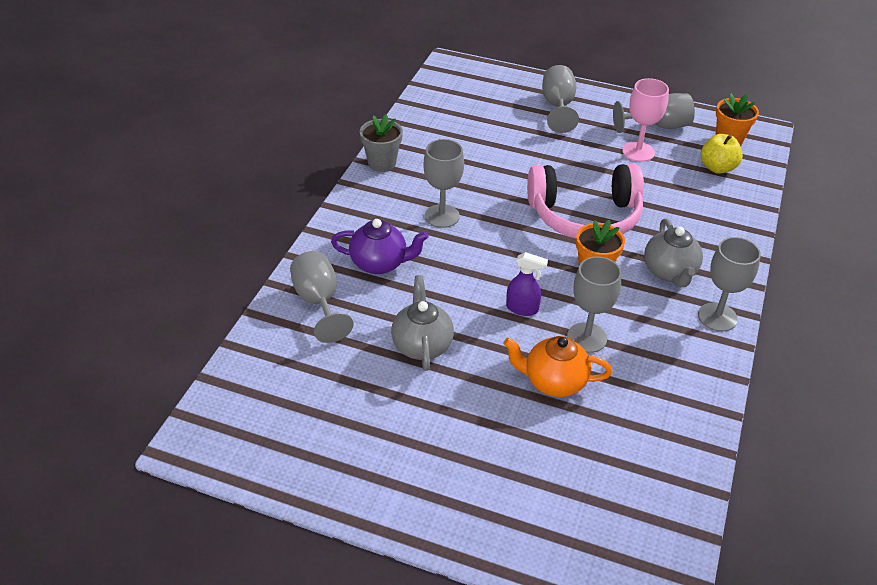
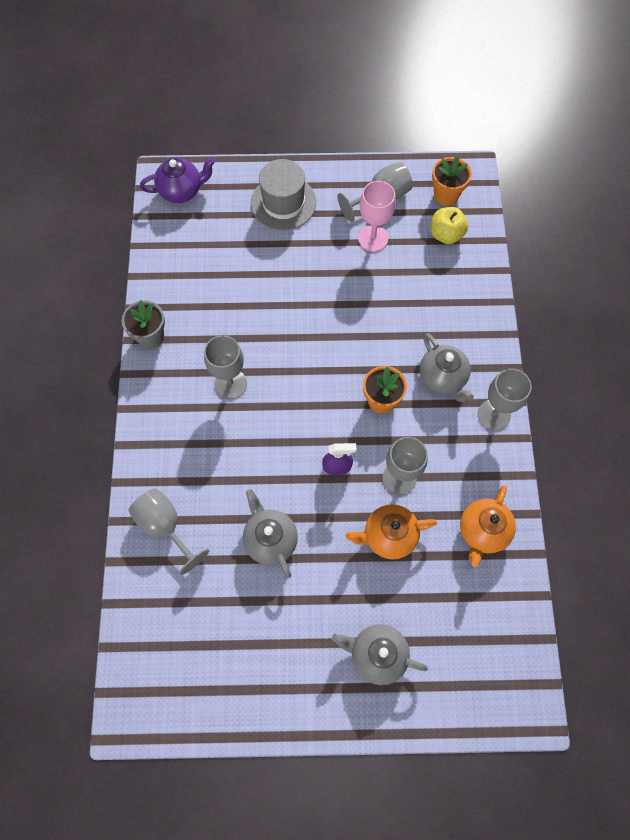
camera: 20 degrees left, 25 degrees up
(380, 263) = (199, 461): purple teapot -> purple teapot (181, 191)
(493, 481) = (377, 654): none -> grey teapot
(558, 107) = (283, 203): grey goblet -> grey hat
(585, 216) = (353, 338): pink headphones -> none
(665, 411) = (482, 531): none -> orange teapot

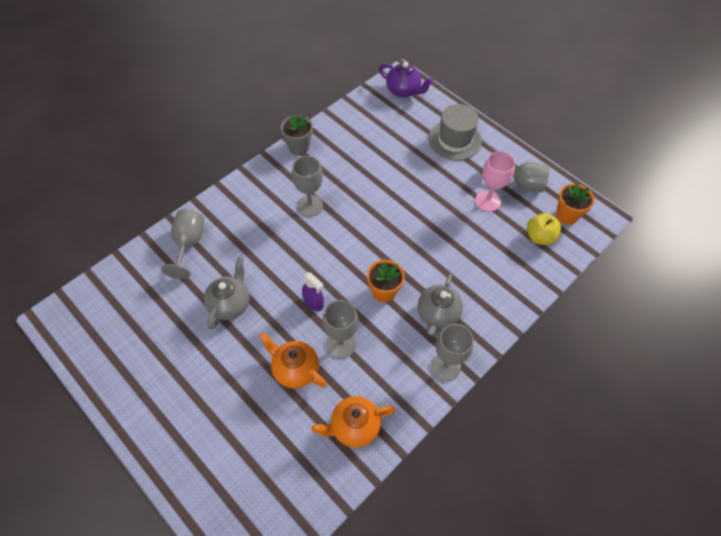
camera: 45 degrees right, 10 degrees down
(377, 654) = (206, 427): grey teapot -> none

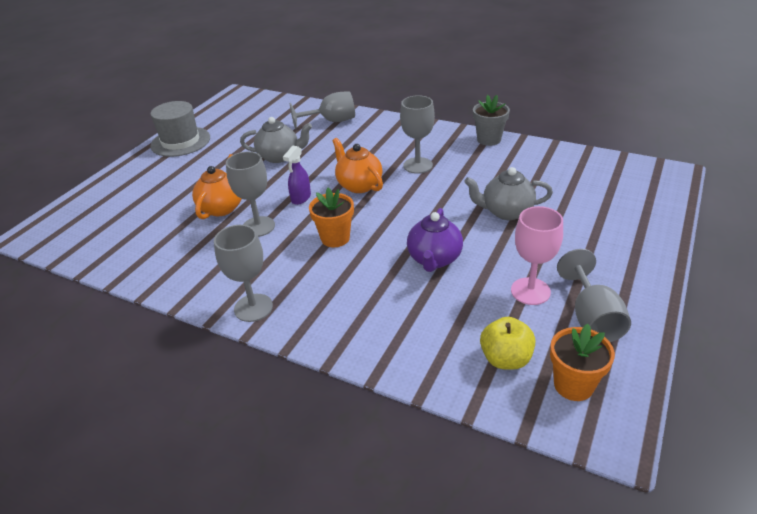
camera: 75 degrees right, 20 degrees down
(354, 427) = (166, 258): orange teapot -> orange teapot (359, 185)
(403, 91) = (648, 180): purple teapot -> purple teapot (434, 259)
(437, 314) = (322, 285): grey teapot -> grey teapot (506, 212)
(454, 140) = (610, 239): grey hat -> grey hat (180, 141)

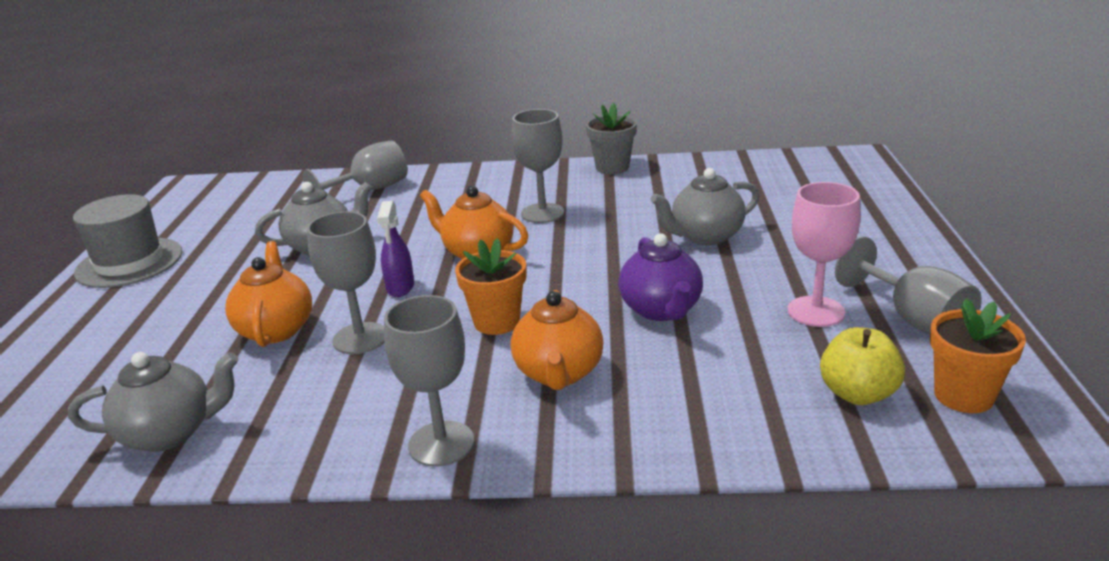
camera: 25 degrees left, 10 degrees down
(138, 256) = (170, 433): none -> grey teapot
(343, 284) = (559, 373): none -> orange teapot

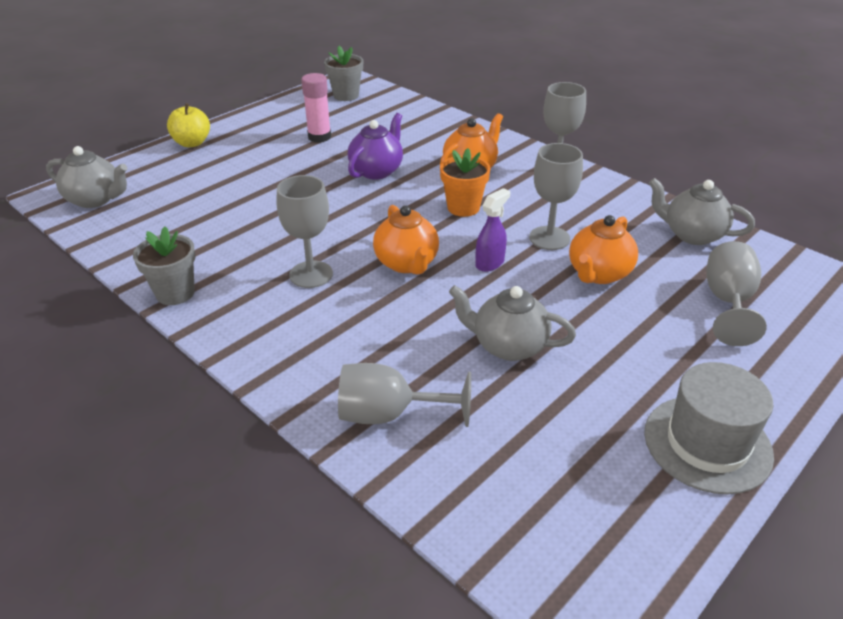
camera: 140 degrees left, 10 degrees up
(705, 236) = (268, 195): grey teapot -> grey teapot (95, 199)
(816, 311) = (319, 137): pink goblet -> pink glue stick
(857, 394) = (375, 111): yellow apple -> yellow apple (192, 143)
(913, 319) = (295, 117): grey goblet -> grey goblet (728, 302)
(963, 396) = (346, 95): orange flower pot -> grey flower pot

